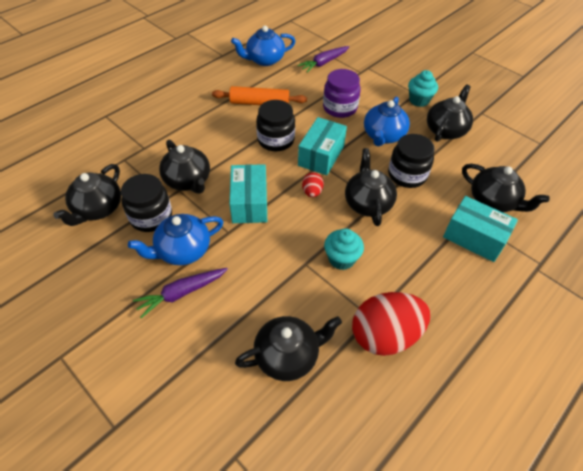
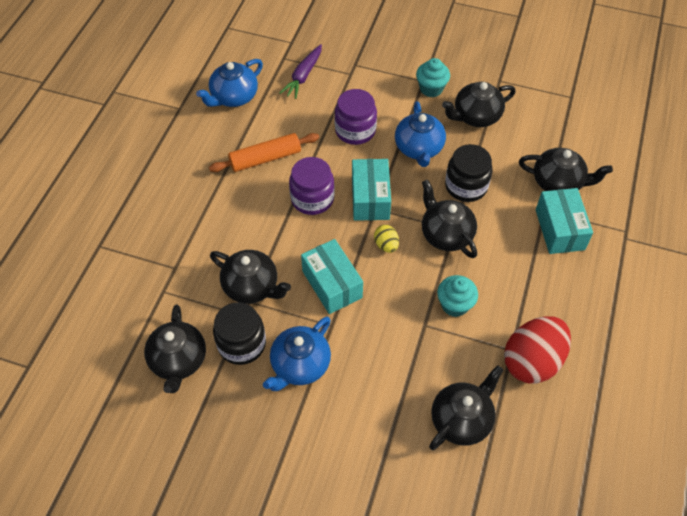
camera: 25 degrees left, 5 degrees up
(182, 293) = (329, 408): purple carrot -> none
(276, 140) = (312, 199): black jar -> purple jar
(312, 192) = (386, 245): red egg -> yellow egg
(445, 130) = (476, 116): black teapot -> black teapot turned 120 degrees counterclockwise
(474, 238) = (559, 229): turquoise box -> turquoise box turned 75 degrees clockwise

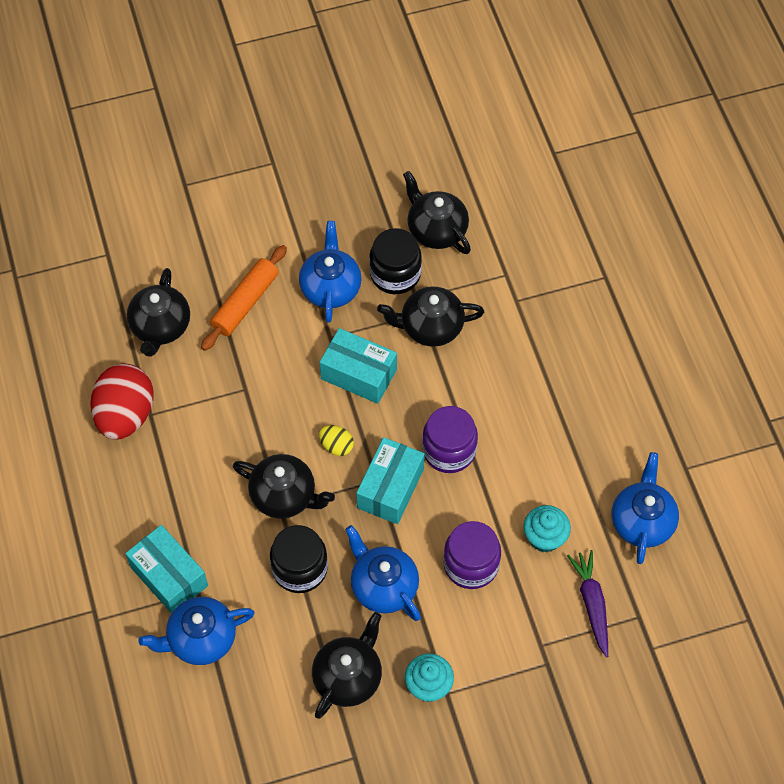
camera: 145 degrees right, 5 degrees up
(265, 158) = (536, 466): orange rolling pin -> orange rolling pin (245, 303)
(370, 198) = (390, 488): turquoise box -> turquoise box turned 60 degrees clockwise
(454, 305) = (229, 425): turquoise cupcake -> turquoise cupcake (544, 537)
(558, 182) = (201, 639): black teapot -> blue teapot

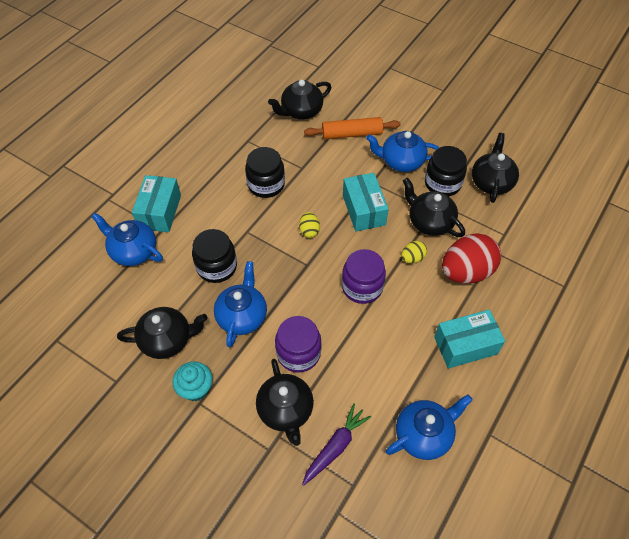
camera: 50 degrees right, 5 degrees down
(125, 415) = (237, 131): red egg -> red egg (466, 272)
(234, 442) = (266, 184): none -> black jar
(284, 495) = (255, 228): black teapot -> black teapot (286, 410)
(330, 287) = (401, 162): blue teapot -> blue teapot turned 135 degrees counterclockwise
(390, 488) = (308, 275): turquoise box -> turquoise box (465, 345)
(457, 378) = (412, 258): none -> yellow egg
(544, 537) = (355, 382): turquoise cupcake -> none

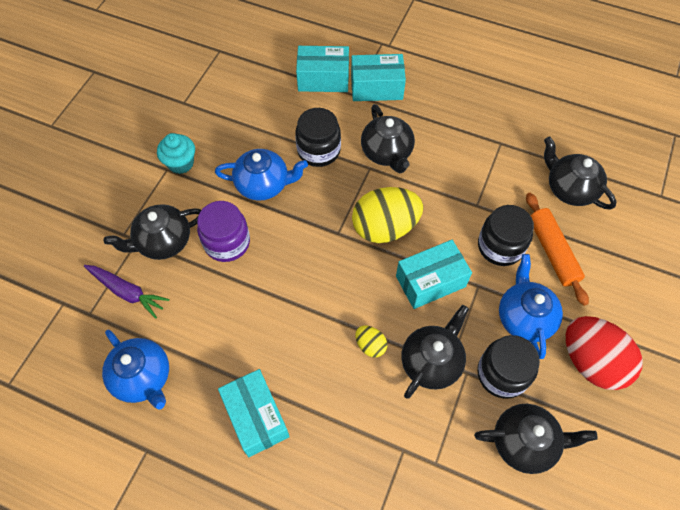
camera: 80 degrees right, 5 degrees up
(133, 251) = (323, 79): blue teapot -> turquoise box
(167, 340) = (229, 129): black teapot -> black teapot (387, 153)
(266, 184) = (440, 173): black jar -> black jar (500, 246)
(309, 231) = (385, 227): yellow egg -> yellow egg, size x2.16
(362, 287) = (318, 293): purple jar -> none
(466, 272) = (362, 413): red egg -> red egg (591, 361)

